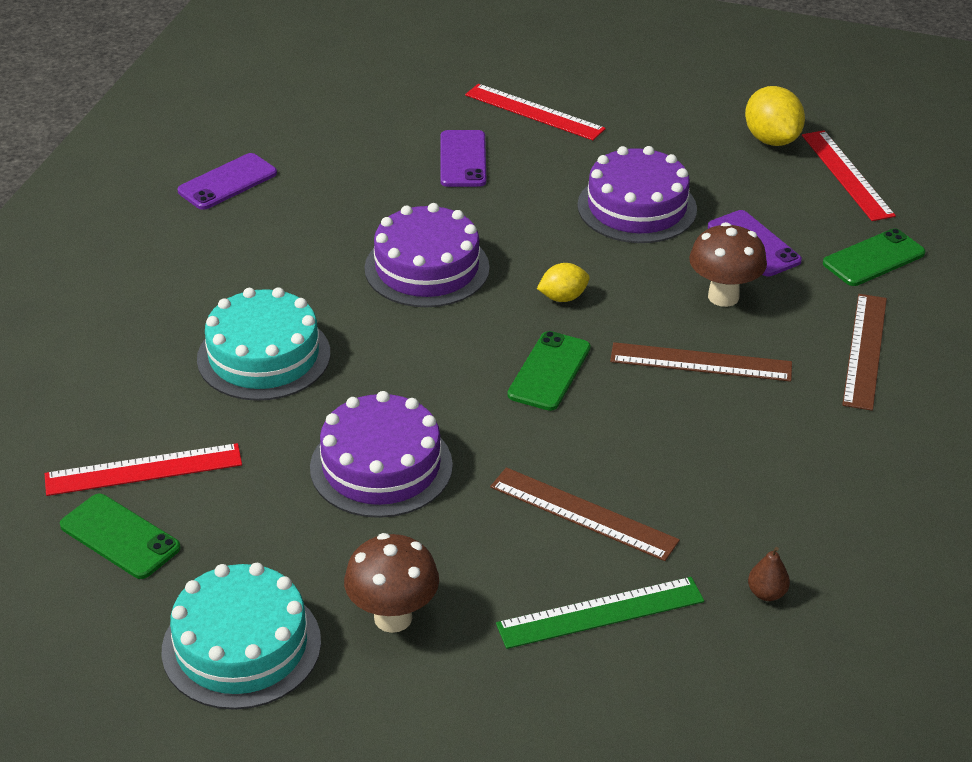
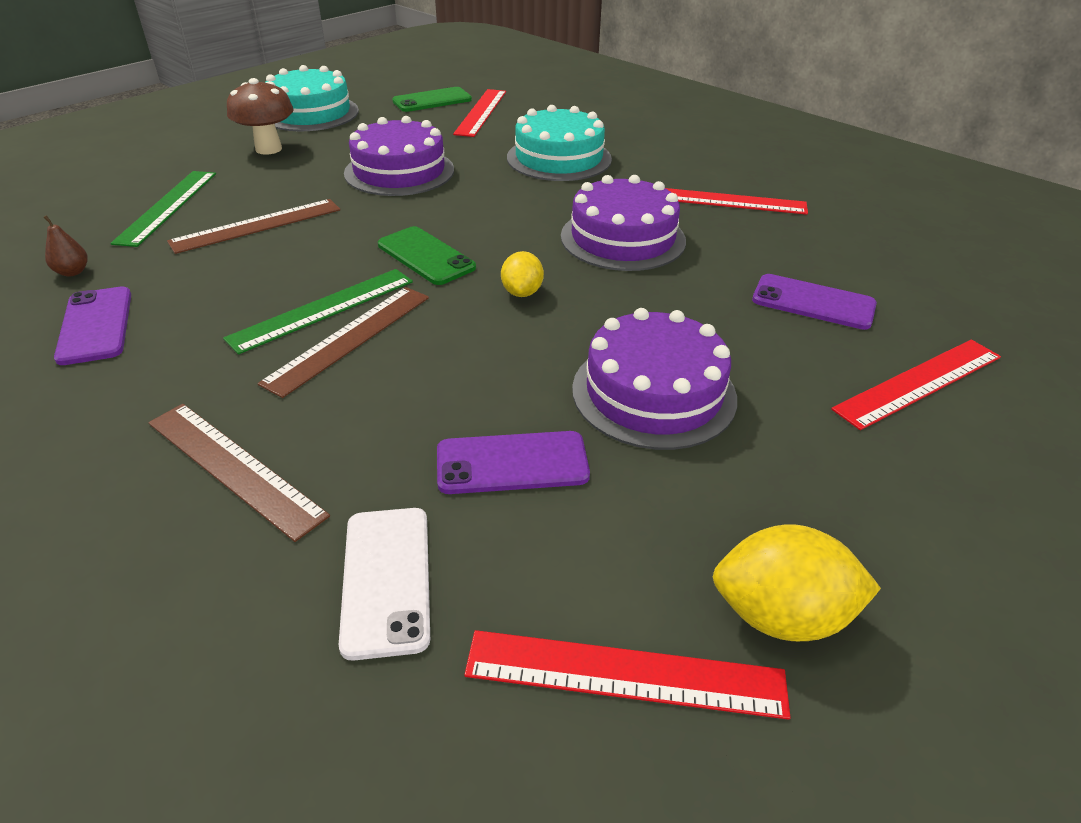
camera: 115 degrees right, 0 degrees up
(227, 182) = (811, 184): purple phone -> purple phone (96, 325)
(303, 224) = (727, 201): none -> red ruler
(678, 394) = (323, 309): none -> green ruler
(723, 296) = (433, 394): brown mushroom -> none
(874, 258) = (386, 579): green phone -> white phone

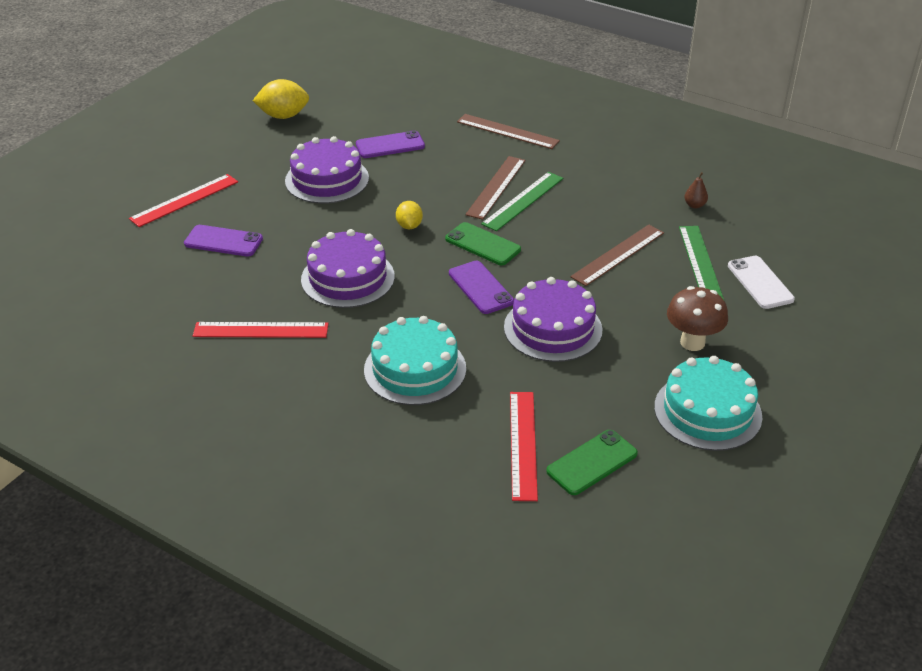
camera: 170 degrees right, 0 degrees up
(96, 325) = (638, 177): purple phone -> purple phone (480, 288)
(386, 579) = (425, 109): white phone -> white phone (760, 282)
(625, 674) = (338, 99): red ruler -> none

